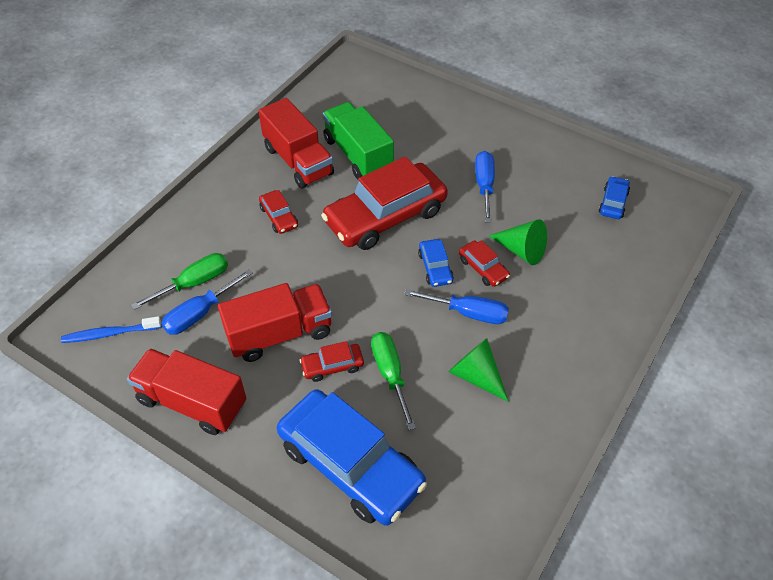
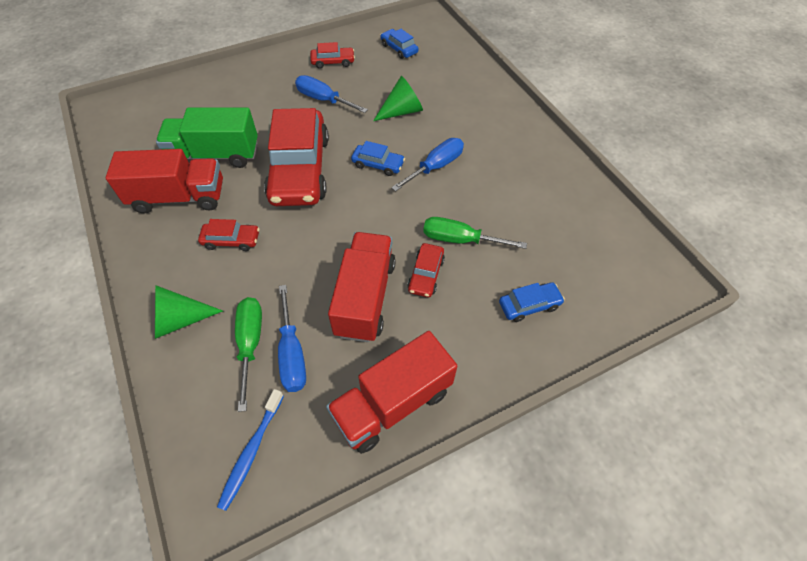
camera: 60 degrees left, 5 degrees up
(350, 465) = (529, 305): blue car -> blue car, size x0.43
(476, 376) = (494, 190): green cone -> green cone (180, 320)
(483, 268) = (401, 139): red car -> red car (333, 62)

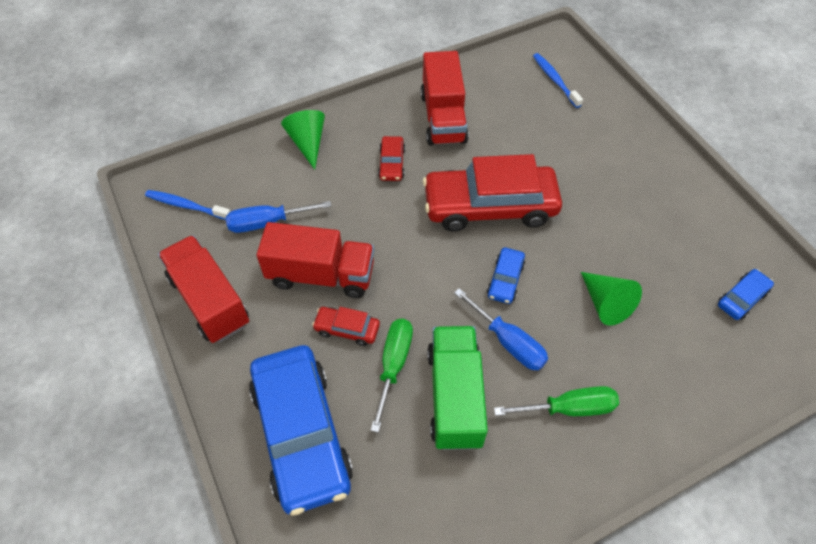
camera: 90 degrees right, 0 degrees up
(156, 114) = (555, 80): none -> blue toothbrush
(215, 155) = (502, 134): green truck -> green truck (455, 397)
(250, 343) = (280, 192): green screwdriver -> green screwdriver (569, 408)
(323, 100) = (609, 218): blue screwdriver -> none
(333, 62) = (687, 222): red car -> none
(529, 305) = (301, 433): blue car -> blue car, size x2.31

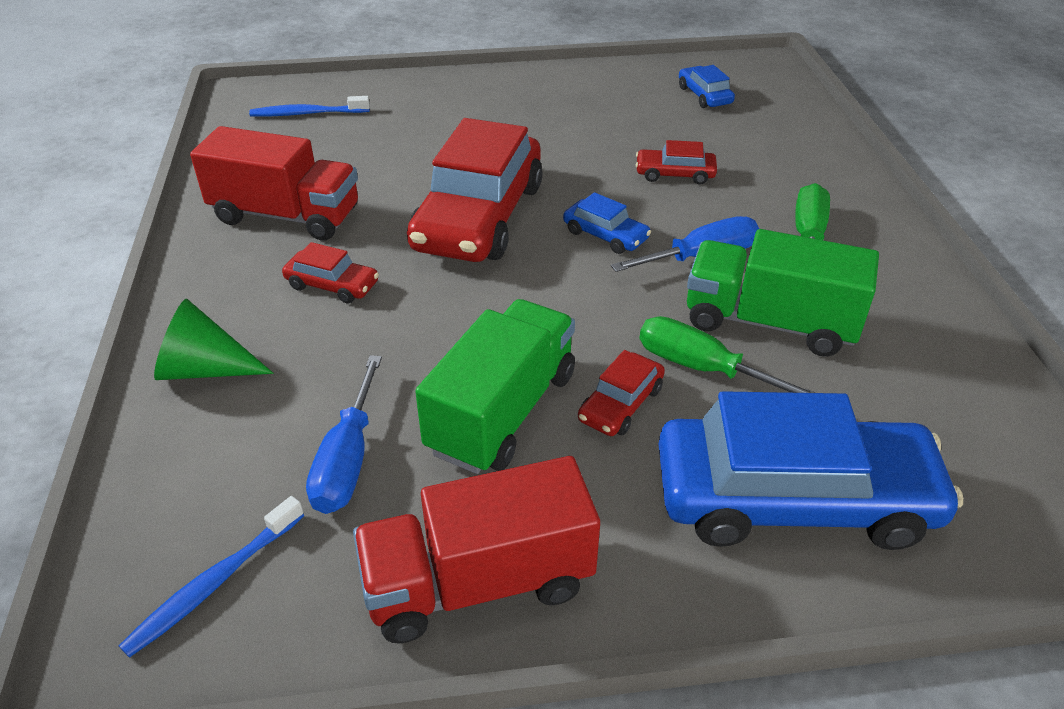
camera: 70 degrees left, 15 degrees down
(321, 275) = (502, 412): red truck -> green truck
(605, 303) = (675, 174): green cone -> red car

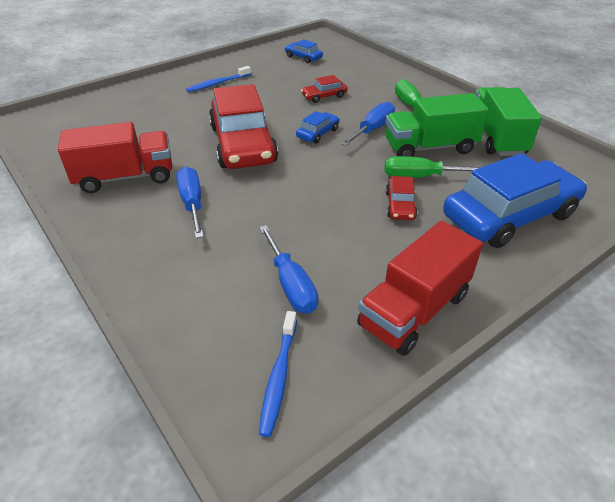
camera: 30 degrees left, 0 degrees up
(205, 369) = (157, 273): green cone -> none
(307, 113) = (83, 120): blue toothbrush -> blue toothbrush (218, 83)
(332, 285) = (192, 203): red car -> blue screwdriver
(502, 412) = (348, 230): green truck -> green truck (496, 138)
(605, 235) = (318, 133): blue car -> blue car turned 60 degrees counterclockwise

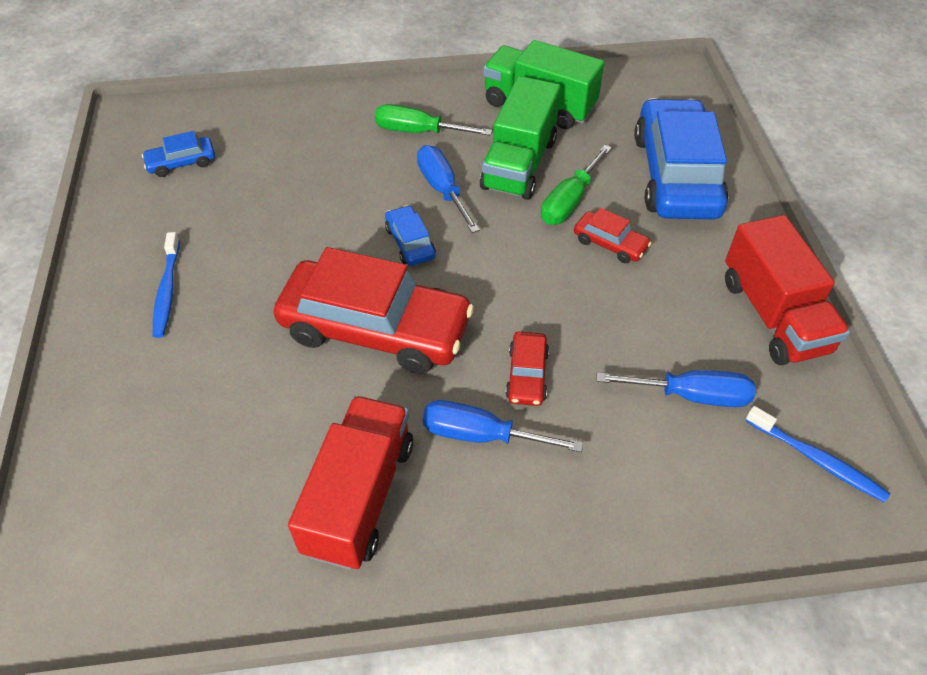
camera: 60 degrees left, 10 degrees up
(324, 96) = (320, 194): red car -> red car (527, 375)

